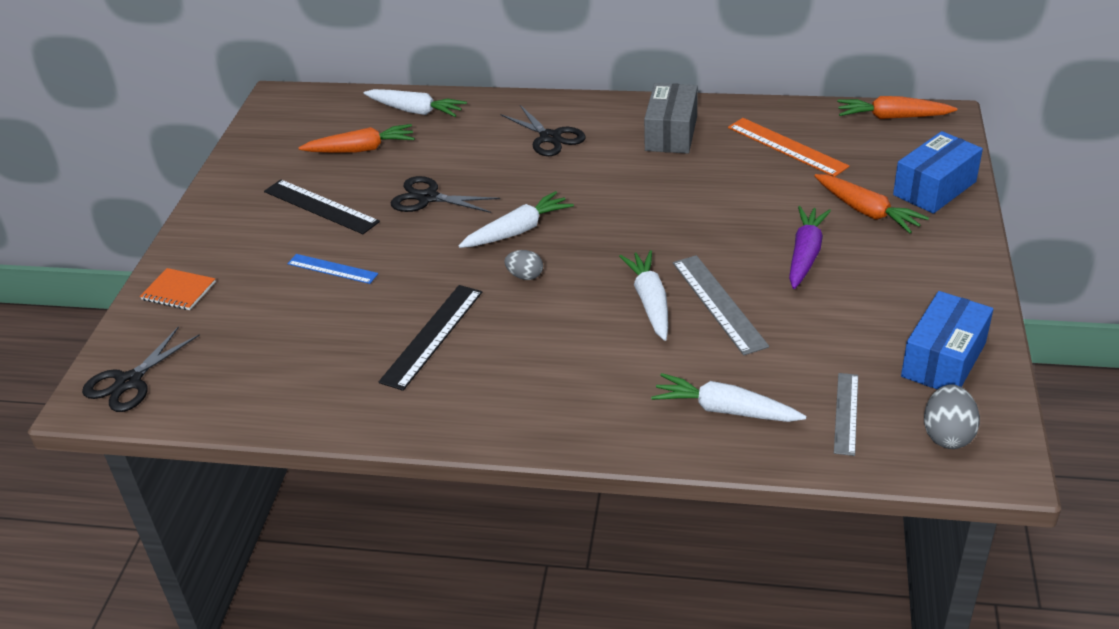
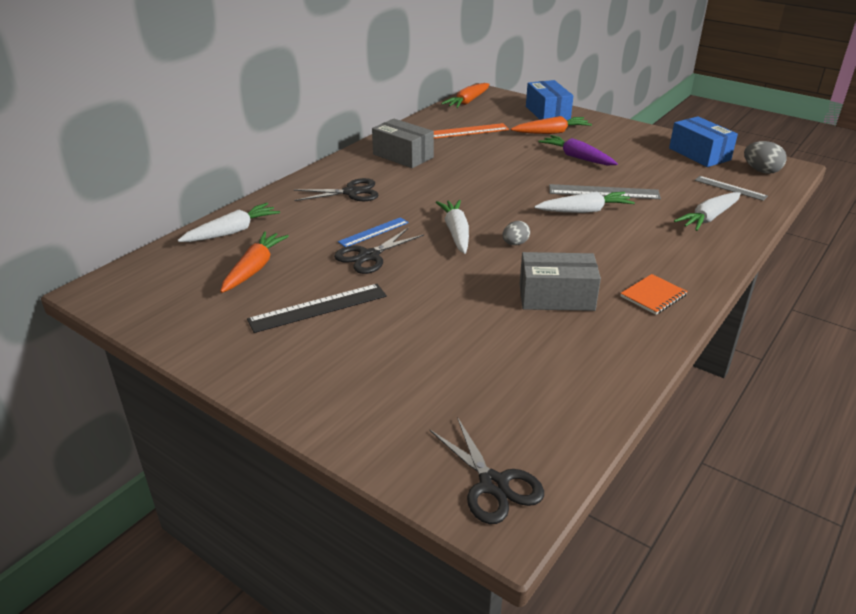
camera: 65 degrees left, 5 degrees down
(179, 291) = (365, 420): orange notebook -> orange notebook (653, 296)
(332, 269) = (421, 322): blue ruler -> blue ruler (373, 232)
(432, 336) = (556, 297): black ruler -> grey box
(650, 302) = (584, 211): white carrot -> white carrot turned 150 degrees clockwise

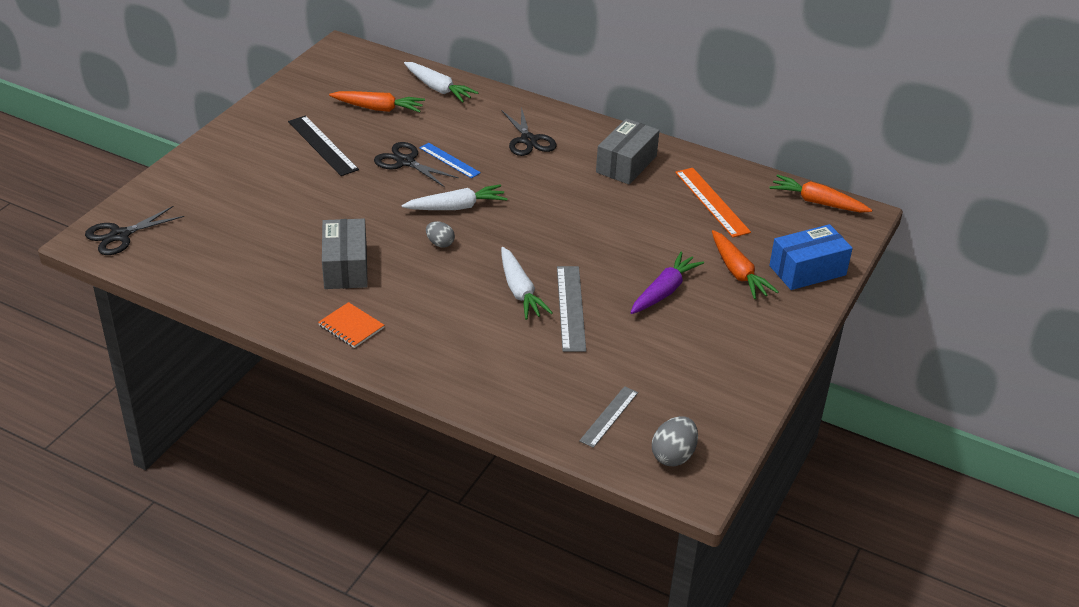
camera: 80 degrees right, 5 degrees up
(699, 154) = (712, 402): blue box -> none
(709, 218) = (521, 386): white carrot -> none

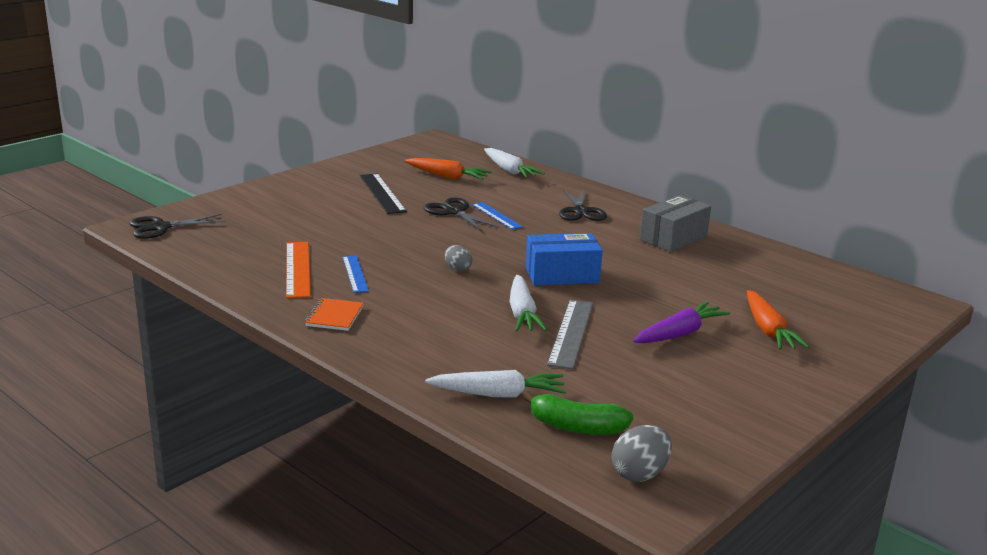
camera: 15 degrees right, 15 degrees down
(345, 267) = (355, 274): grey box -> blue ruler
(351, 327) = (335, 316): orange notebook -> orange notebook turned 45 degrees clockwise
(456, 207) = (487, 247): white carrot -> white carrot (498, 394)
(609, 416) = (576, 427): grey ruler -> green banana
(712, 202) = (755, 274): orange ruler -> orange ruler (297, 269)
(807, 270) = (850, 339): blue box -> blue box (562, 275)
(817, 202) = (874, 288): orange carrot -> none

